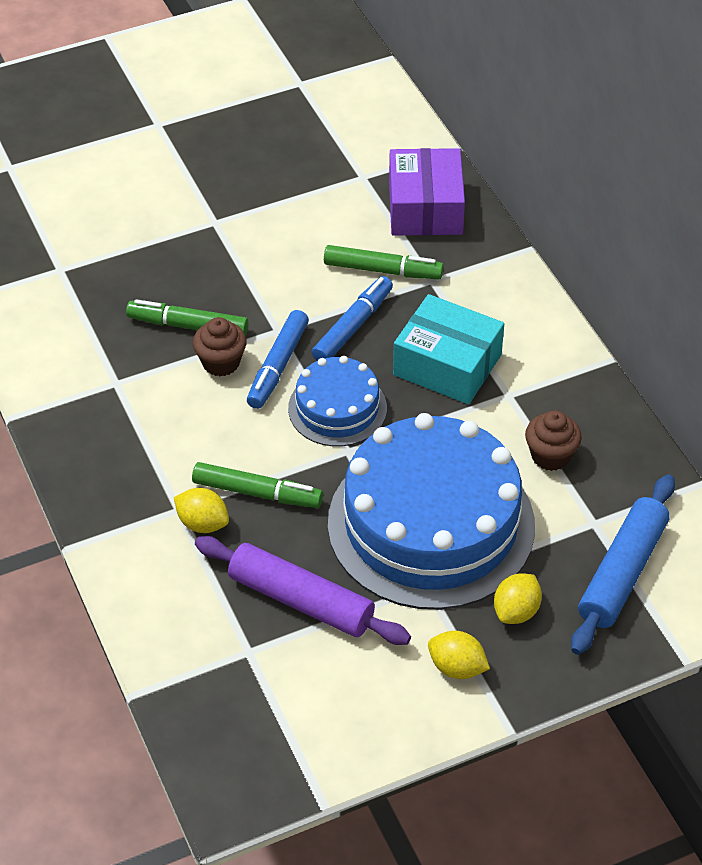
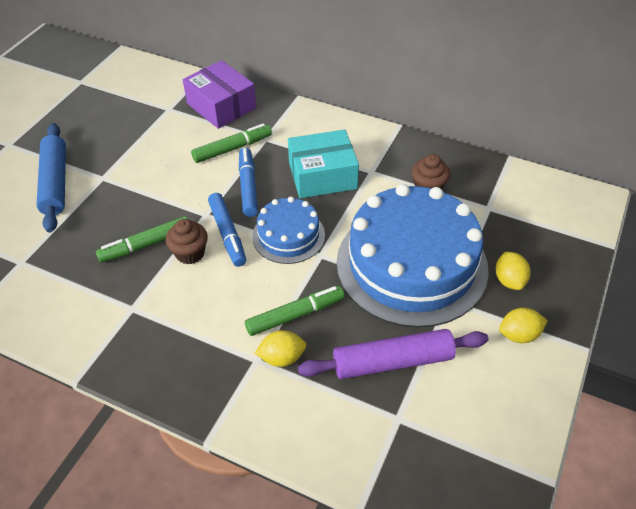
camera: 40 degrees left, 0 degrees up
(622, 572) = (531, 223): blue rolling pin -> blue rolling pin (55, 183)

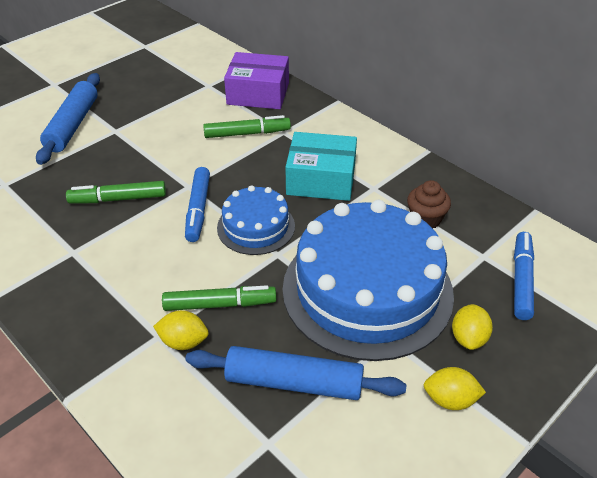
camera: 20 degrees right, 5 degrees down
(190, 253) = (153, 217): brown cupcake -> none
(221, 106) = (258, 93): purple box -> purple box turned 60 degrees counterclockwise
(248, 186) = (242, 171): blue marker -> blue marker (521, 280)
(393, 362) = (294, 382): purple rolling pin -> blue rolling pin

